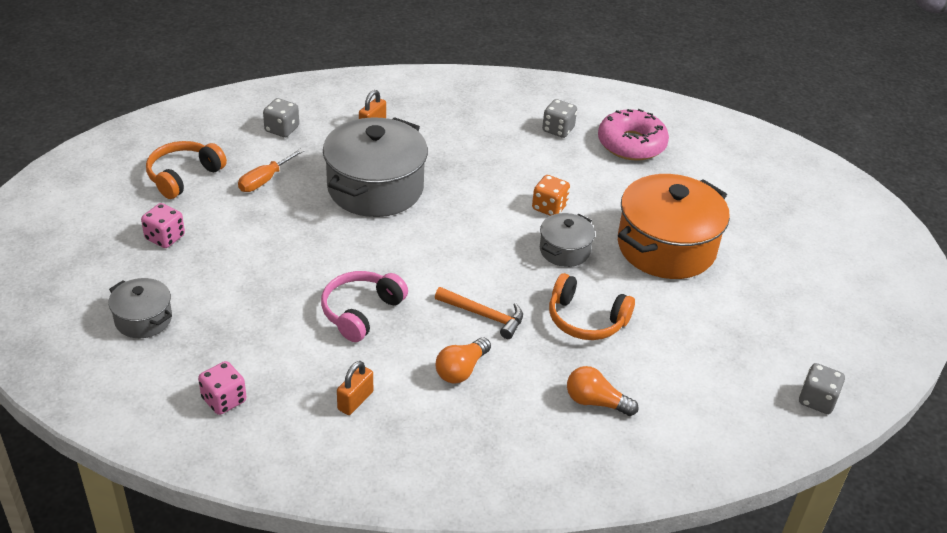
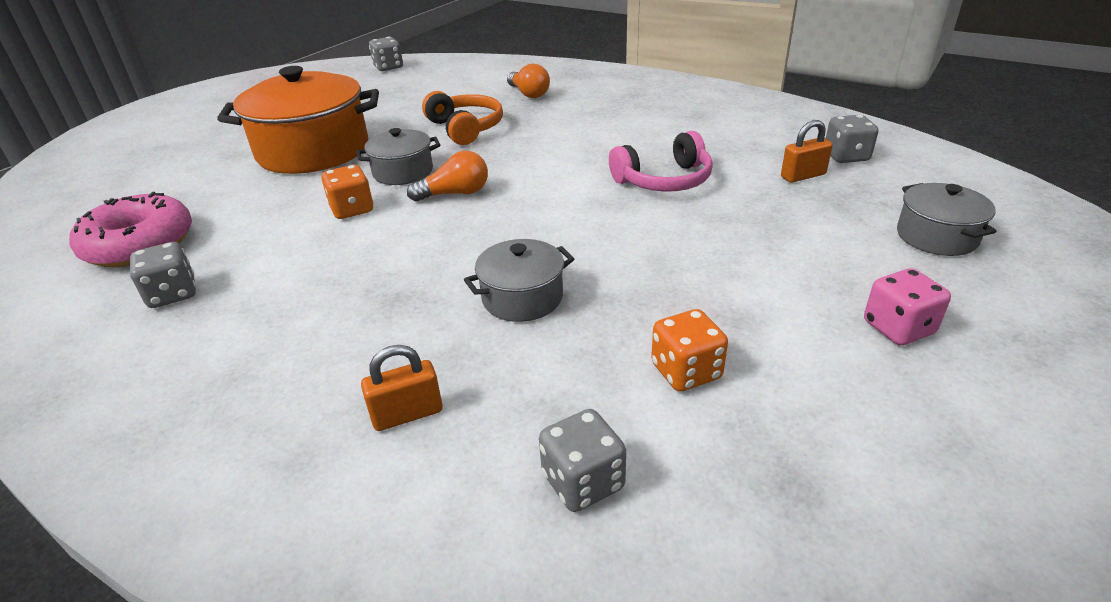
camera: 140 degrees left, 5 degrees down
(183, 176) = (846, 439): orange headphones -> none
(224, 400) = (846, 156): pink dice -> grey dice
(265, 180) = (686, 371): orange screwdriver -> orange dice
(355, 401) = (718, 131): orange padlock -> orange padlock (803, 176)
(375, 188) = (522, 298): grey pot -> grey pot, size x0.51
(461, 370) = (609, 127): orange light bulb -> orange light bulb (455, 194)
(484, 315) = (547, 150): orange hammer -> none

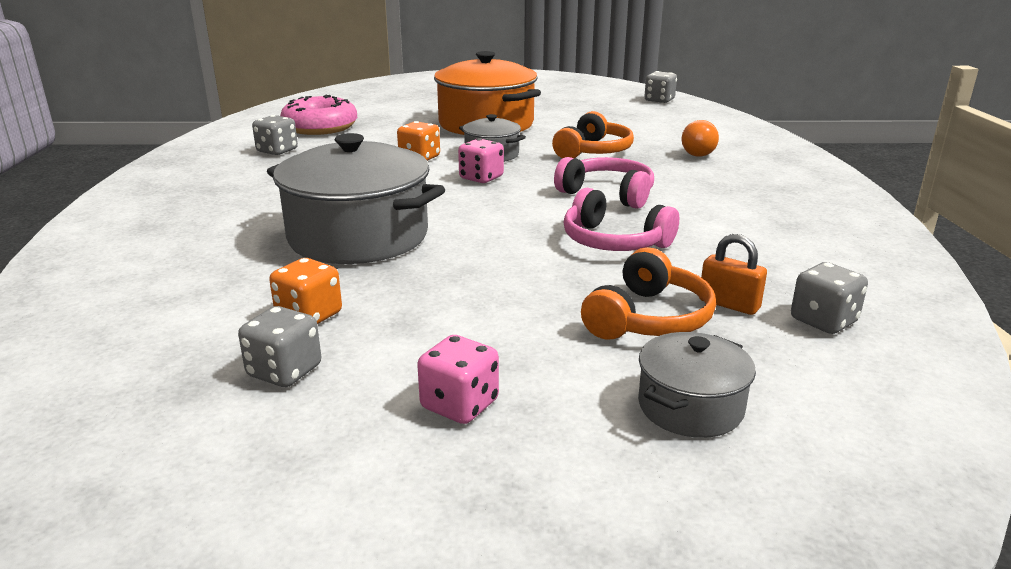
camera: 55 degrees right, 10 degrees down
(407, 414) = (202, 240): orange padlock -> none
(455, 194) = (481, 178): orange light bulb -> pink dice
(522, 298) = (358, 237): grey pot -> grey pot, size x1.97
(567, 152) = (608, 194): none -> pink headphones
(583, 482) = (162, 307): grey dice -> grey dice (284, 371)
(805, 210) = (649, 318): none -> orange headphones

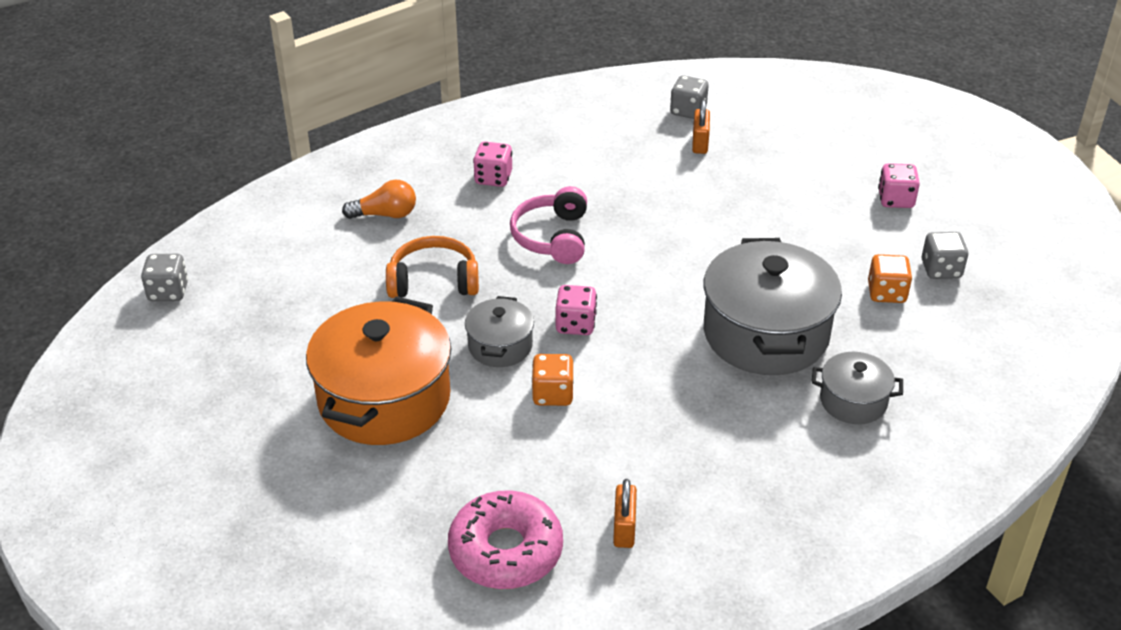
camera: 120 degrees left, 15 degrees up
(277, 151) = (624, 528): grey dice -> orange padlock
(613, 242) = (651, 207): pink headphones -> none
(649, 318) = (747, 166): orange headphones -> none
(690, 407) = (819, 135): grey pot -> grey pot (853, 401)
(728, 192) = (493, 178): none -> pink dice

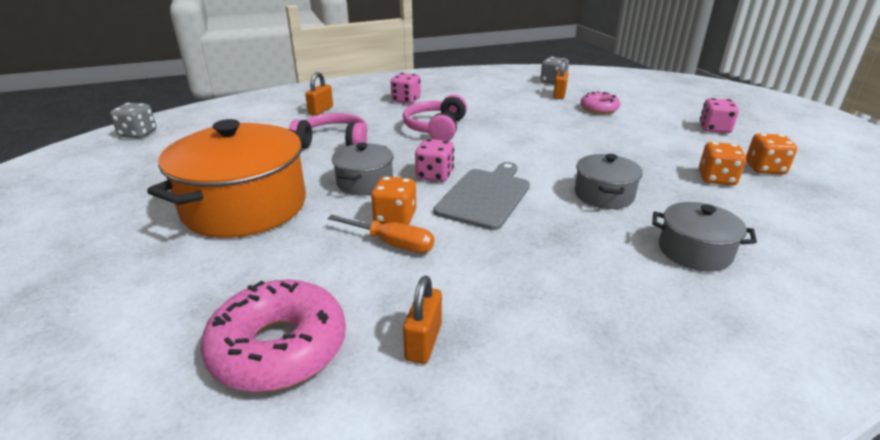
camera: 10 degrees right, 10 degrees down
(385, 214) = (321, 110): orange light bulb -> orange padlock
(433, 281) = (333, 143): orange headphones -> pink headphones
(562, 429) = (392, 244): none -> orange screwdriver
(640, 351) = (485, 196): none -> grey cutting board
(754, 171) = (599, 109): none -> pink donut
(766, 334) = (604, 195): grey pot -> grey pot, size x0.51
(941, 269) = (764, 169): grey dice -> orange dice

